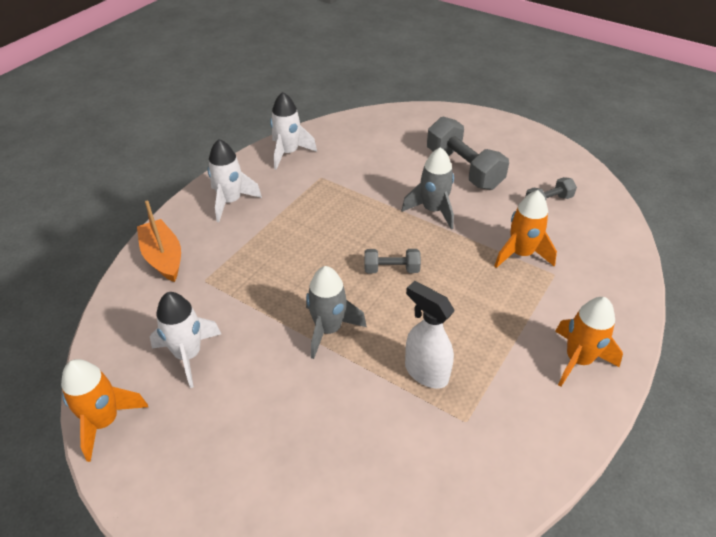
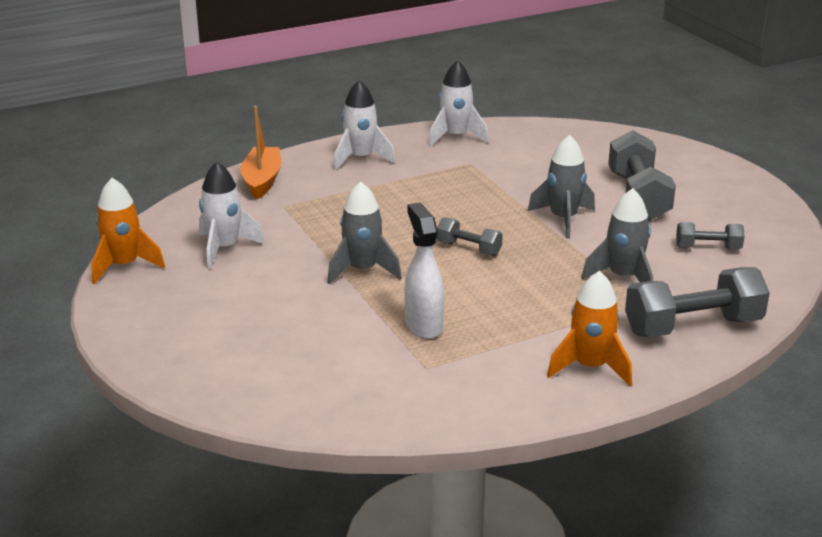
camera: 30 degrees right, 15 degrees down
(521, 254) = (623, 277): orange rocket -> grey rocket
(604, 284) = (693, 326): none -> grey dumbbell

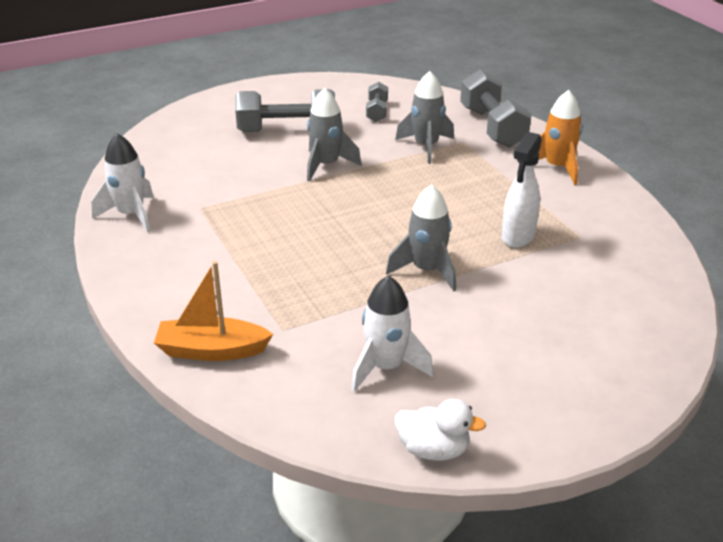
camera: 90 degrees left, 5 degrees up
(124, 266) = (433, 450): orange rocket -> white duck
(360, 158) = (169, 277): white rocket -> none
(423, 325) = (518, 237): white spray bottle -> white spray bottle turned 45 degrees counterclockwise
(468, 249) = (382, 212): grey dumbbell -> none

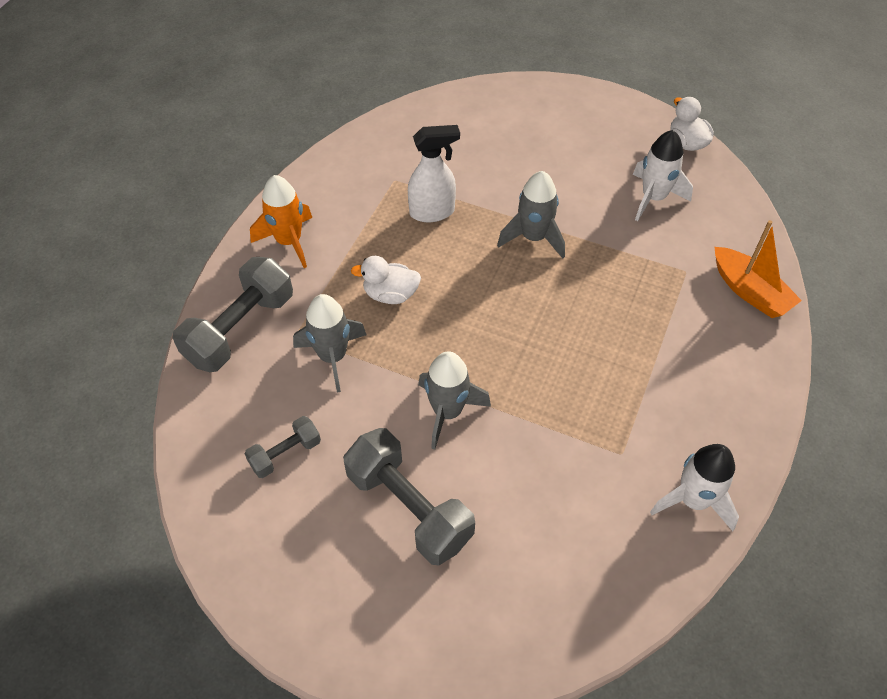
camera: 130 degrees left, 20 degrees up
(452, 185) = (390, 294): none -> white duck

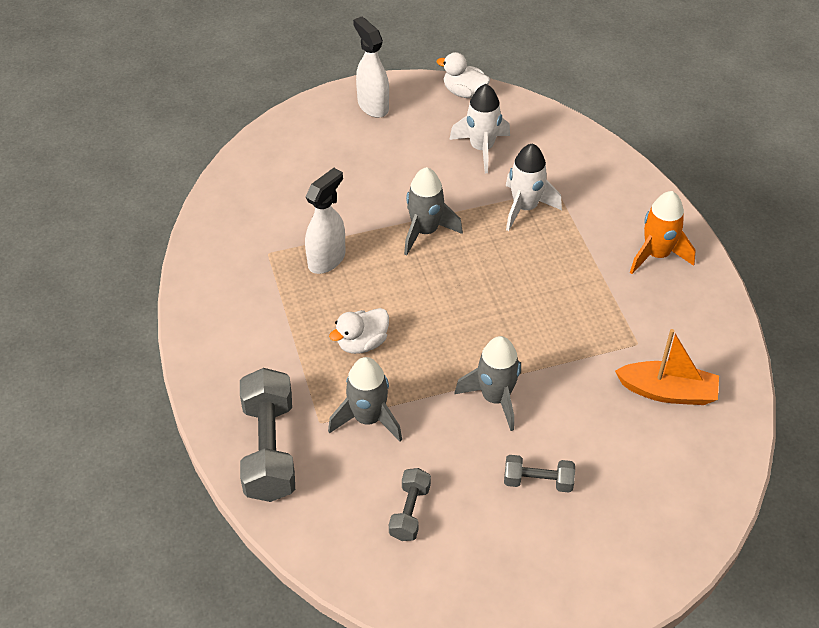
camera: 40 degrees left, 5 degrees down
(289, 241) = (233, 356): orange rocket -> orange rocket (656, 255)
(409, 507) = (538, 481): grey dumbbell -> grey dumbbell, size x0.53
(595, 112) = (372, 106): none -> white spray bottle
(693, 500) = (709, 342): white rocket -> white rocket (525, 208)
(750, 291) = (611, 178): orange boat -> orange boat (667, 392)

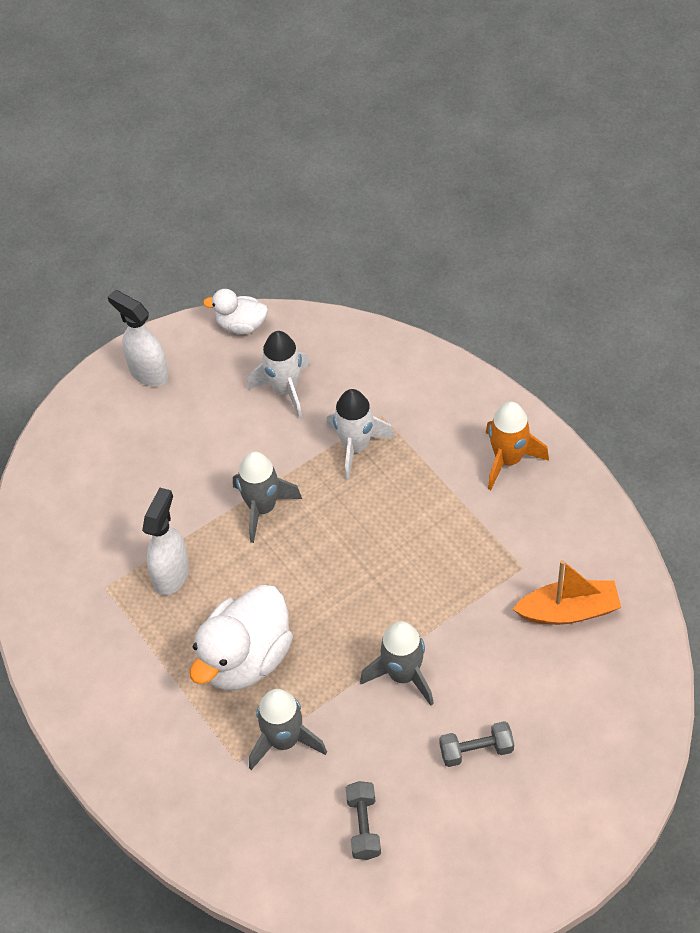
camera: 15 degrees left, 5 degrees up
(269, 449) = (197, 808): grey dumbbell -> none
(362, 343) = (246, 659): white duck -> white duck, size x1.81

